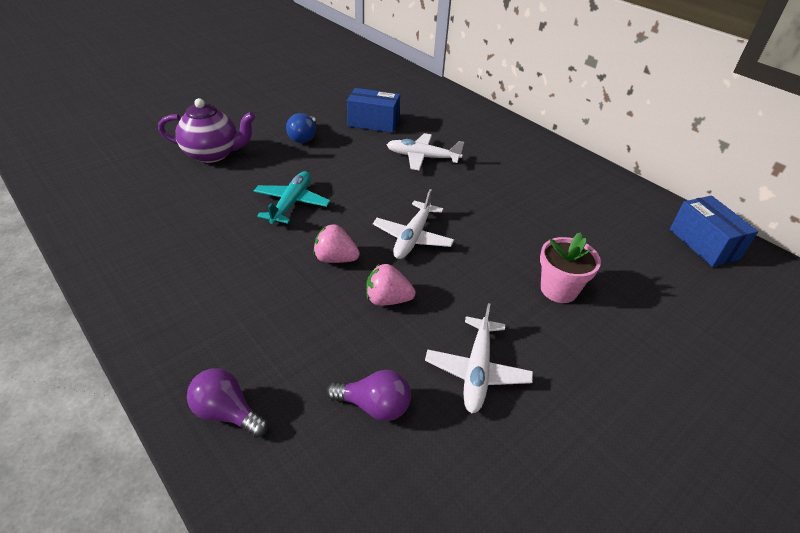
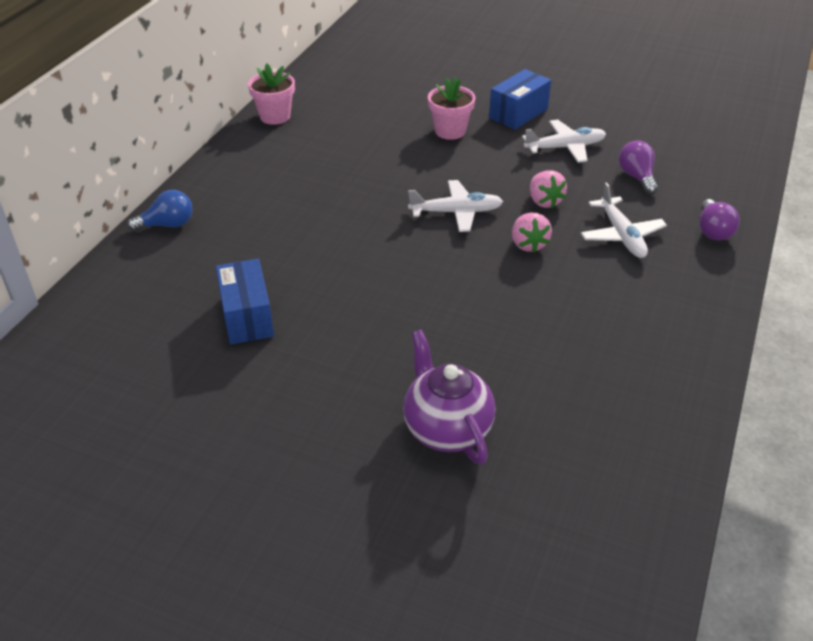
camera: 115 degrees left, 0 degrees up
(291, 203) = (480, 307): turquoise plane -> none
(304, 137) = (336, 363): blue light bulb -> blue light bulb (167, 225)
(422, 157) = (306, 248): white plane -> white plane (621, 235)
(629, 193) = (275, 116): none -> pink flower pot
(703, 244) = (328, 79): blue box -> blue box (518, 113)

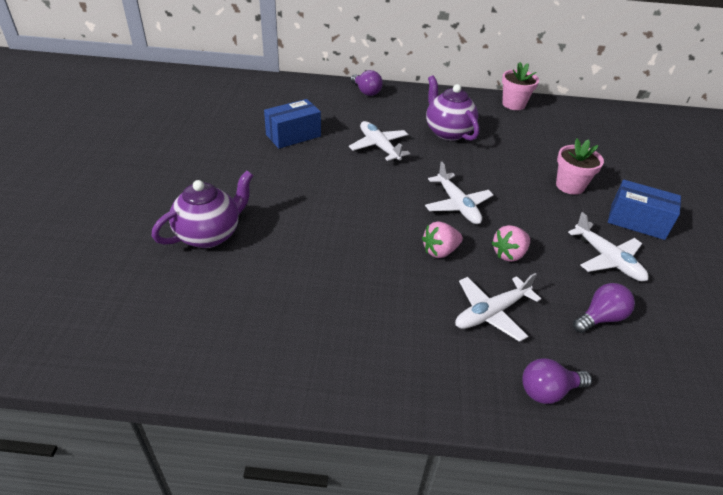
camera: 70 degrees right, 0 degrees up
(167, 225) = (366, 92): blue light bulb -> purple light bulb
(310, 181) = (448, 132): none -> purple teapot
(315, 243) = (379, 147): none -> white plane

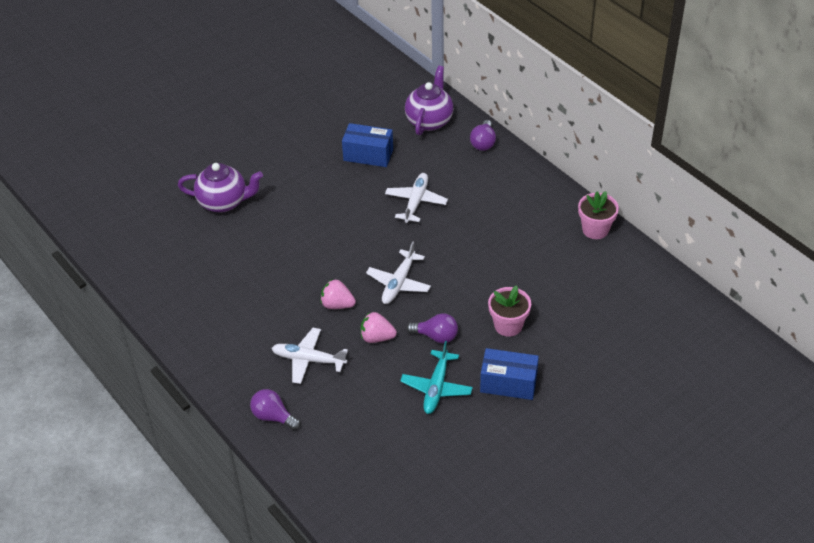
camera: 50 degrees right, 5 degrees up
(448, 132) = (489, 221): purple teapot -> purple teapot (429, 121)
(600, 318) = (366, 411): purple light bulb -> purple light bulb (436, 336)
(607, 259) = (436, 387): white plane -> turquoise plane
(637, 222) = (508, 383): blue box -> blue box turned 60 degrees counterclockwise

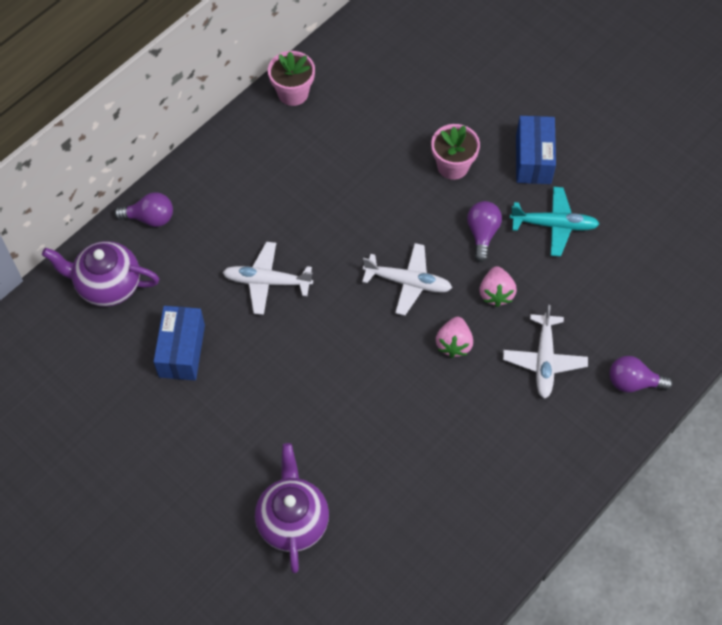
camera: 100 degrees left, 15 degrees up
(273, 416) = (633, 382): purple light bulb -> purple light bulb turned 75 degrees clockwise

